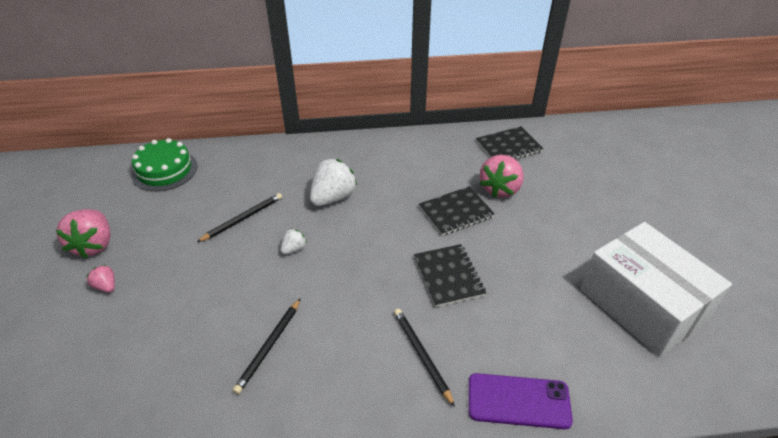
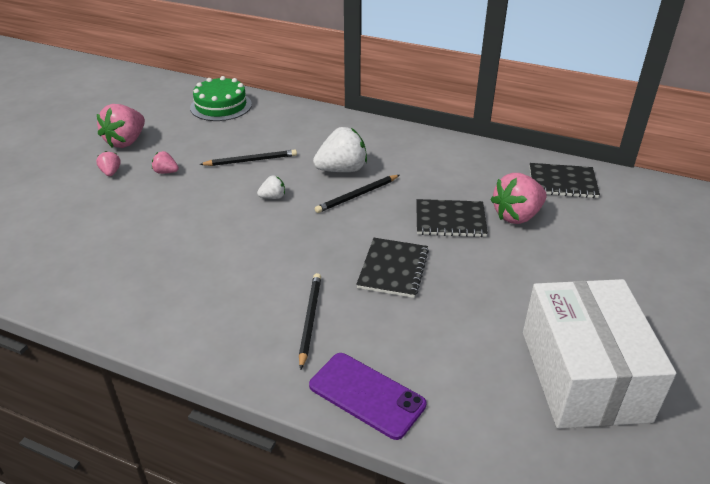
camera: 30 degrees right, 5 degrees down
(166, 263) = (166, 172): none -> pink strawberry
(269, 347) = (190, 260): black pencil -> black pencil (357, 195)

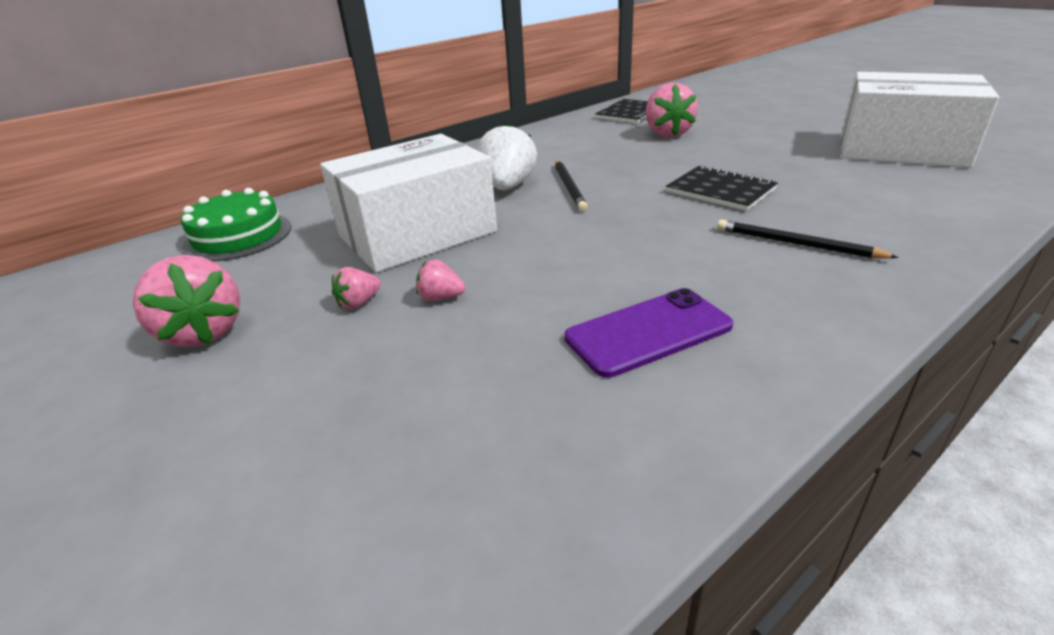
camera: 60 degrees left, 5 degrees down
(111, 172) = (283, 361): pink strawberry -> pink strawberry (441, 298)
(251, 160) = (417, 234): black pencil -> white box
(273, 197) = (522, 231): white strawberry -> none
(366, 395) = (934, 233): purple phone -> purple phone (648, 332)
(450, 220) = (653, 156): black notebook -> none

